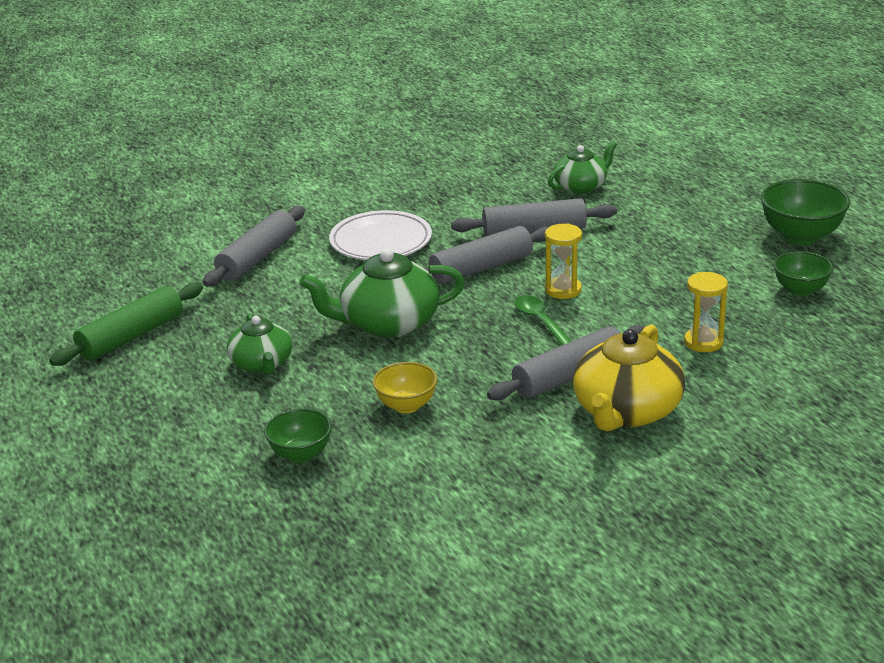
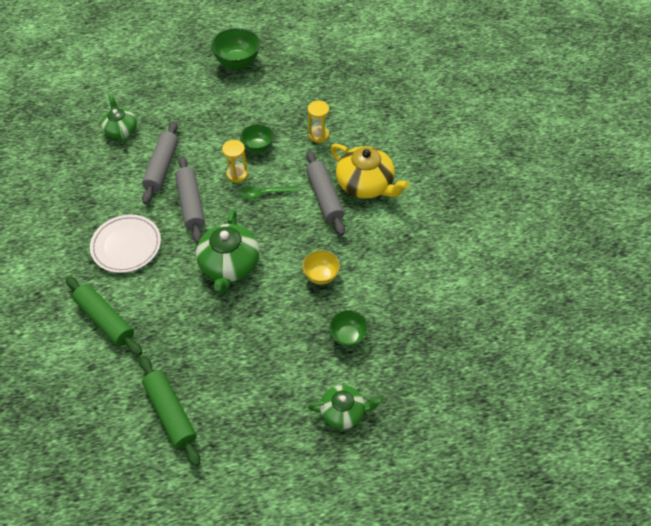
camera: 75 degrees left, 25 degrees up
(257, 258) = (105, 319): grey rolling pin -> green rolling pin
(262, 364) = (243, 340): green teapot -> green teapot (343, 412)
(800, 290) = (289, 83): green bowl -> green bowl (258, 147)

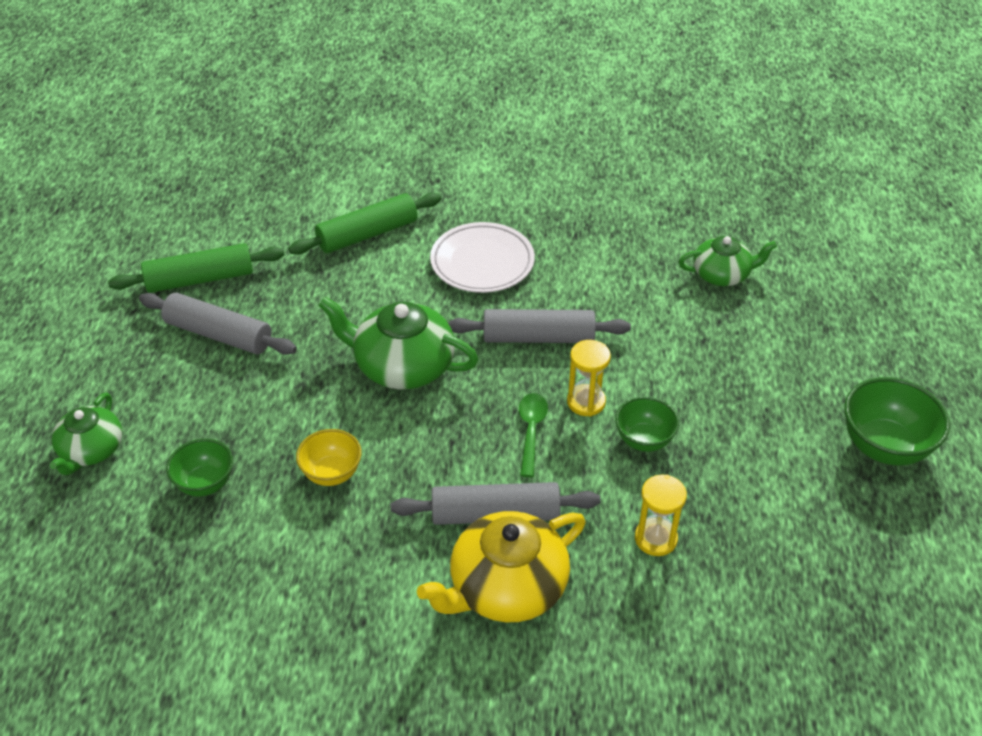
camera: 105 degrees right, 10 degrees down
(162, 167) = (626, 313): grey rolling pin -> grey rolling pin (218, 334)

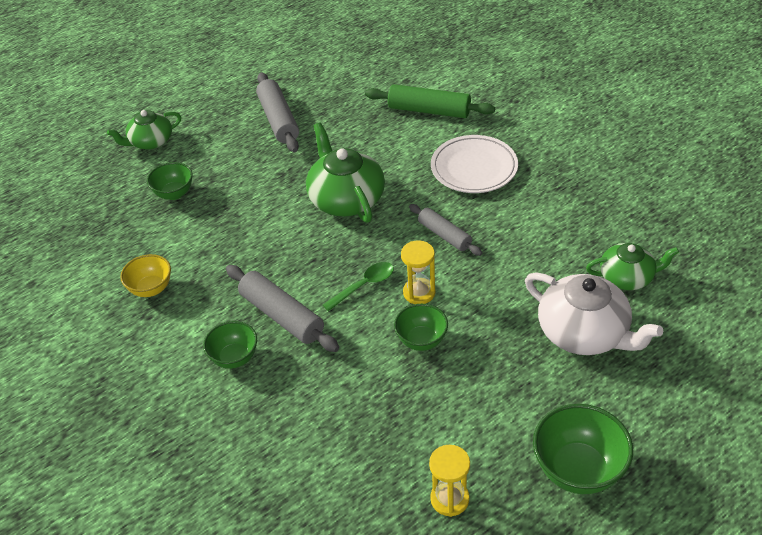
camera: 50 degrees right, 0 degrees up
(200, 279) = (308, 84): green rolling pin -> none
(332, 473) = (234, 231): yellow bowl -> yellow bowl (151, 289)
(506, 587) = (234, 358): yellow teapot -> green bowl
(538, 337) = (444, 235): grey rolling pin -> grey rolling pin, size x0.65
(655, 538) = (347, 400): yellow hourglass -> yellow hourglass (449, 499)
(722, 274) = (627, 277): green teapot -> green teapot turned 45 degrees counterclockwise
(751, 340) = (584, 333): none -> white teapot

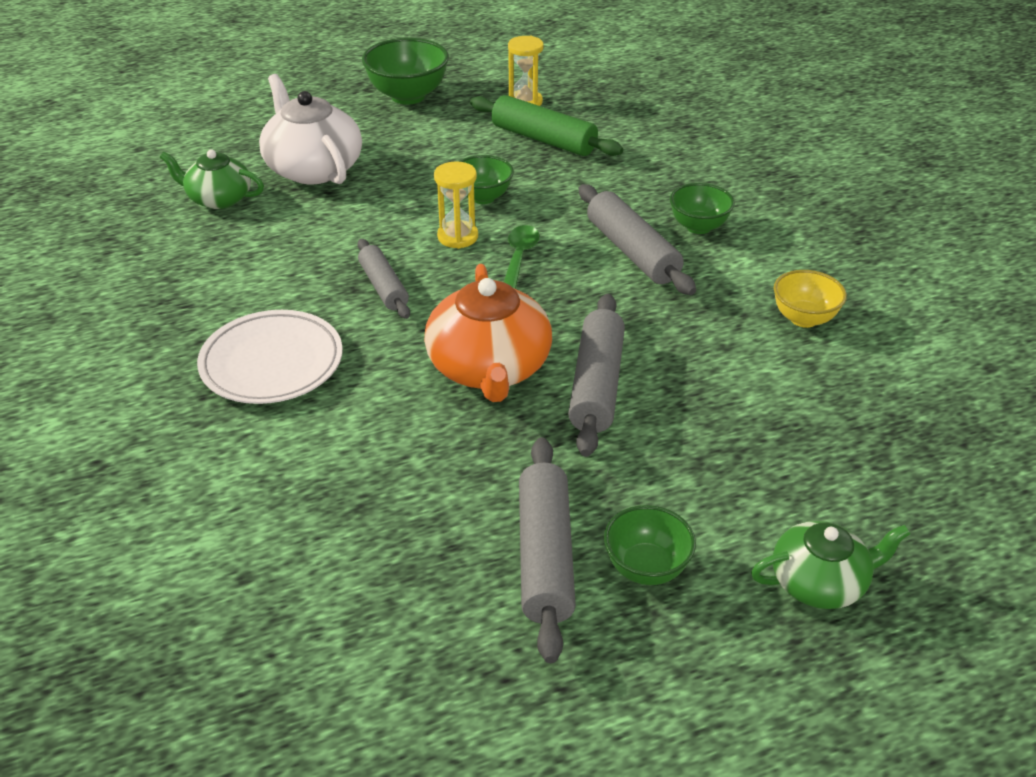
camera: 165 degrees left, 5 degrees down
(174, 193) = (769, 452): green bowl -> green bowl (646, 568)
(279, 206) = (596, 385): none -> grey rolling pin
(346, 199) = (489, 368): green teapot -> orange teapot
(364, 285) = (519, 258): green spoon -> green spoon turned 120 degrees clockwise
(429, 110) = (257, 488): green rolling pin -> green rolling pin (544, 139)

